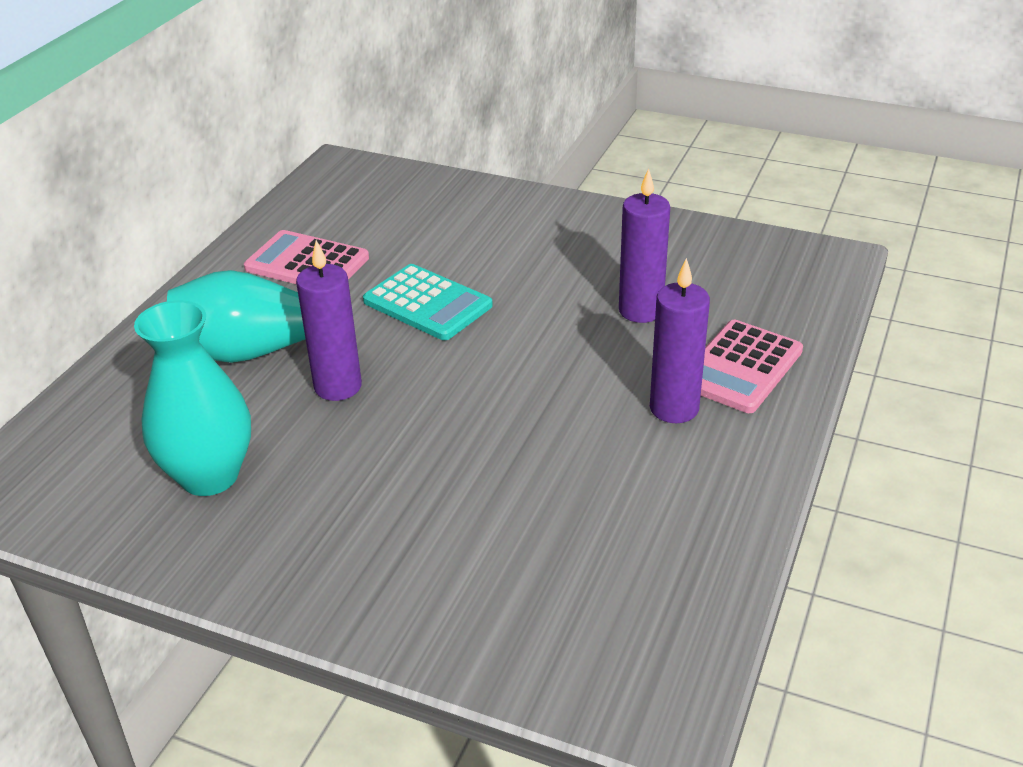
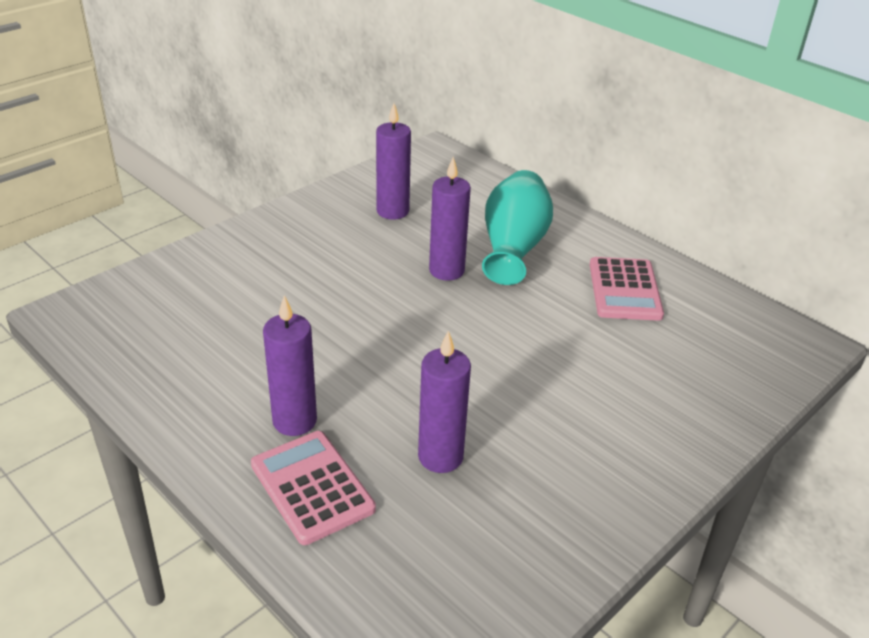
camera: 110 degrees right, 0 degrees up
(209, 476) = (392, 211): turquoise vase -> purple candle
(307, 263) = (625, 290): pink calculator -> pink calculator turned 135 degrees clockwise
(427, 303) = (528, 335): turquoise calculator -> none

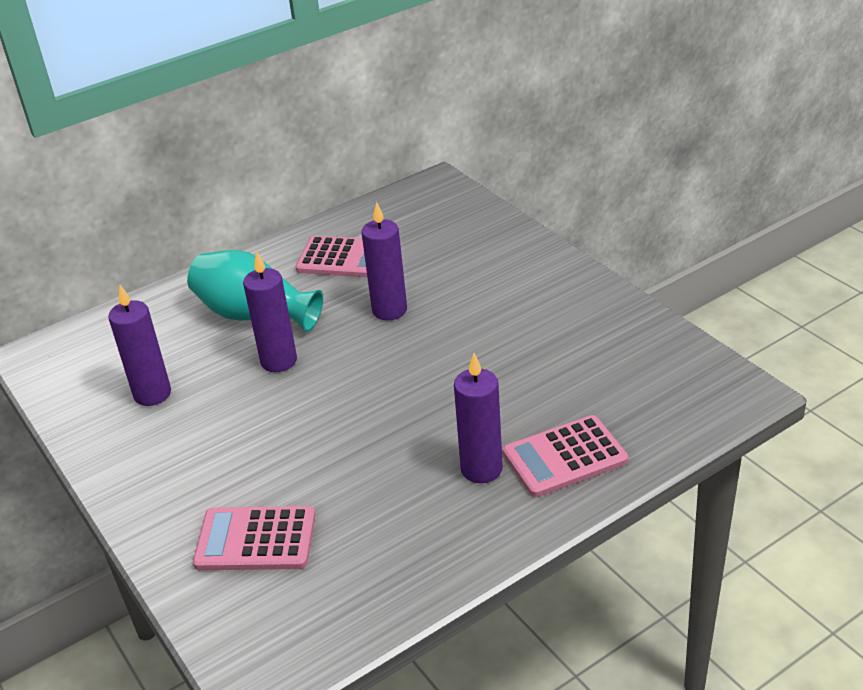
camera: 75 degrees left, 0 degrees up
(213, 290) = (255, 540): none -> pink calculator
(440, 457) = (537, 381): purple candle -> purple candle (389, 310)

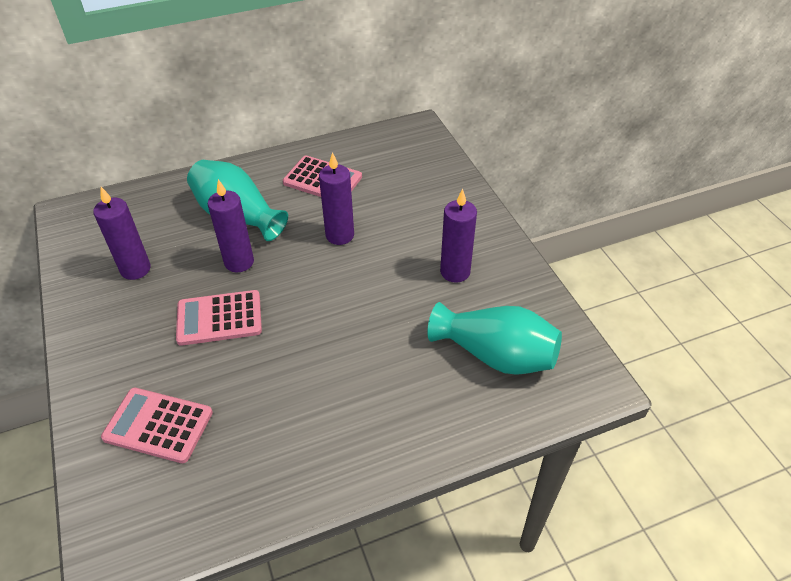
camera: 10 degrees right, 10 degrees up
(481, 469) = (357, 404): purple candle -> purple candle (455, 272)
(565, 457) = (428, 410): pink calculator -> pink calculator (219, 318)
(619, 389) = (495, 355): none -> turquoise vase

